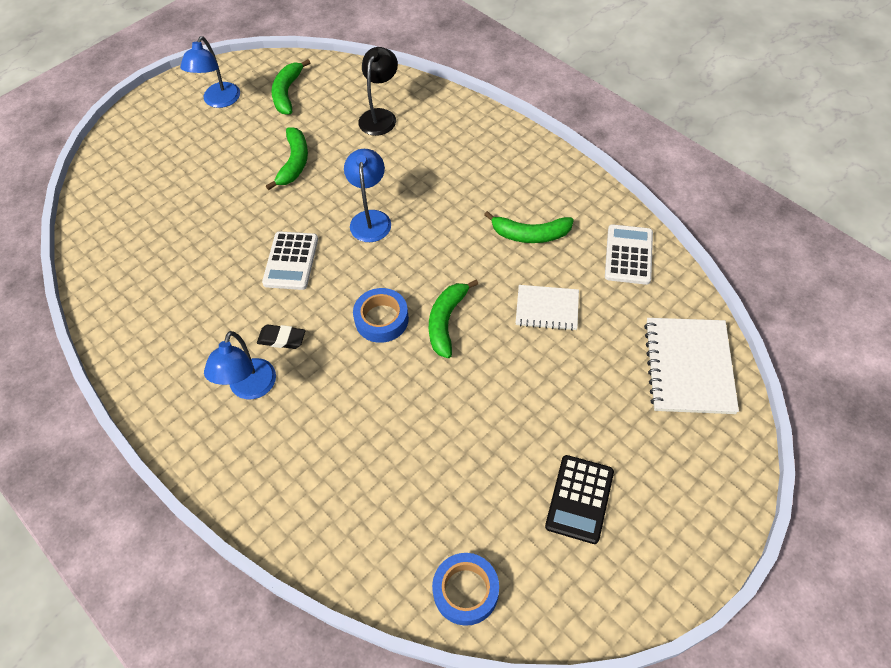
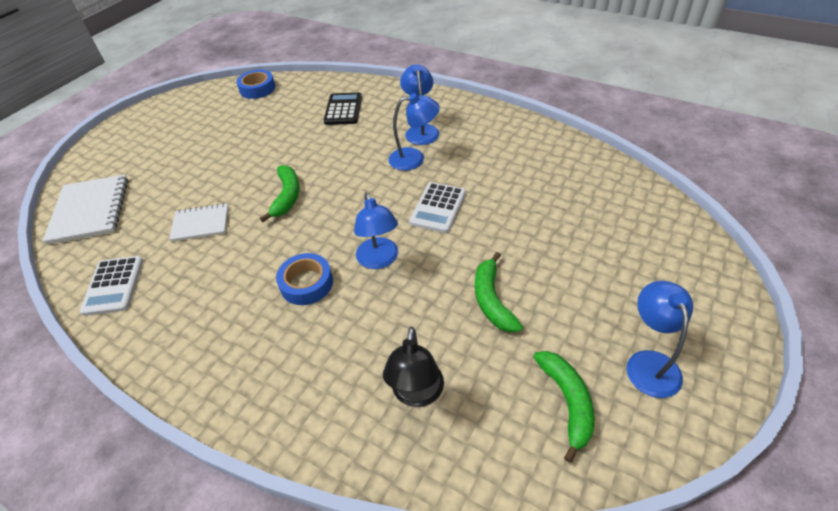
camera: 165 degrees right, 10 degrees down
(282, 339) = (414, 158): black eraser -> blue lamp
(291, 261) = (438, 208): white calculator -> white calculator turned 150 degrees counterclockwise
(381, 319) = (341, 186): blue tape -> blue tape (306, 283)
(530, 234) = (212, 283): green banana -> none
(579, 499) = (189, 131): black calculator -> black calculator (343, 109)

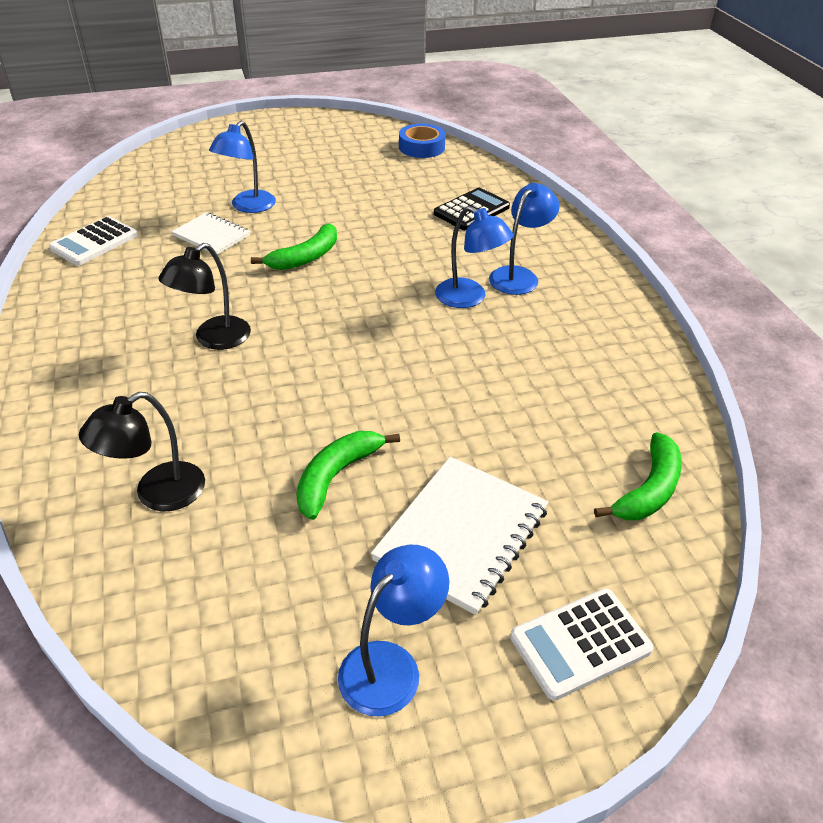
camera: 40 degrees right, 5 degrees down
(90, 210) = (157, 175): white notebook -> white notebook (461, 534)
(306, 283) = (214, 339): blue tape -> black lamp
(379, 260) = (296, 365): blue lamp -> blue lamp (248, 207)
(438, 208) = (419, 358): white calculator -> white calculator (580, 643)
(567, 402) = (259, 618): green banana -> green banana (648, 489)

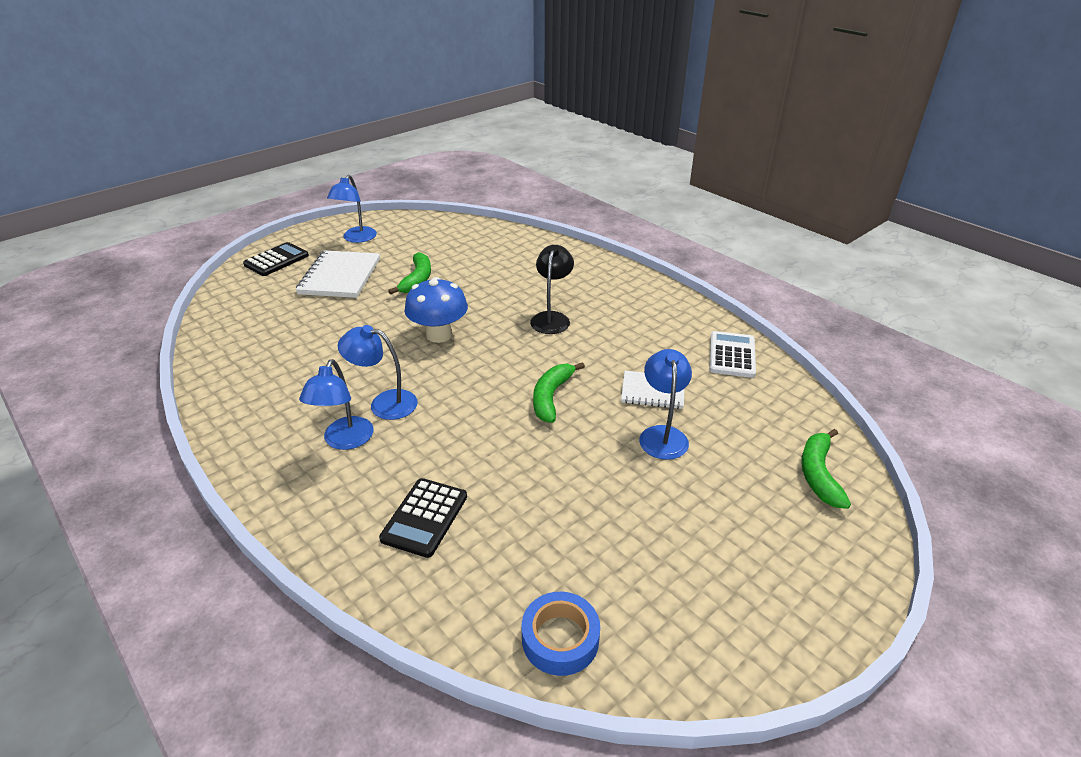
camera: 155 degrees right, 5 degrees down
(157, 494) = (499, 253): black lamp -> none
(367, 360) = (439, 335): none -> blue mushroom
(580, 643) = (276, 260): white calculator -> black calculator
(648, 489) = (235, 317): green banana -> green banana (819, 474)

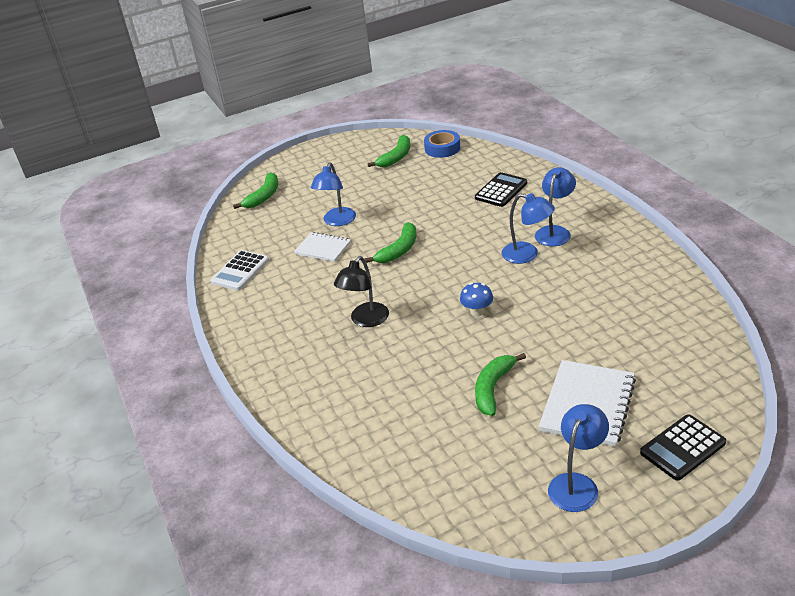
camera: 160 degrees left, 0 degrees up
(439, 335) = (477, 311): blue mushroom -> blue mushroom, size x0.56
(646, 599) = (396, 157): none -> green banana

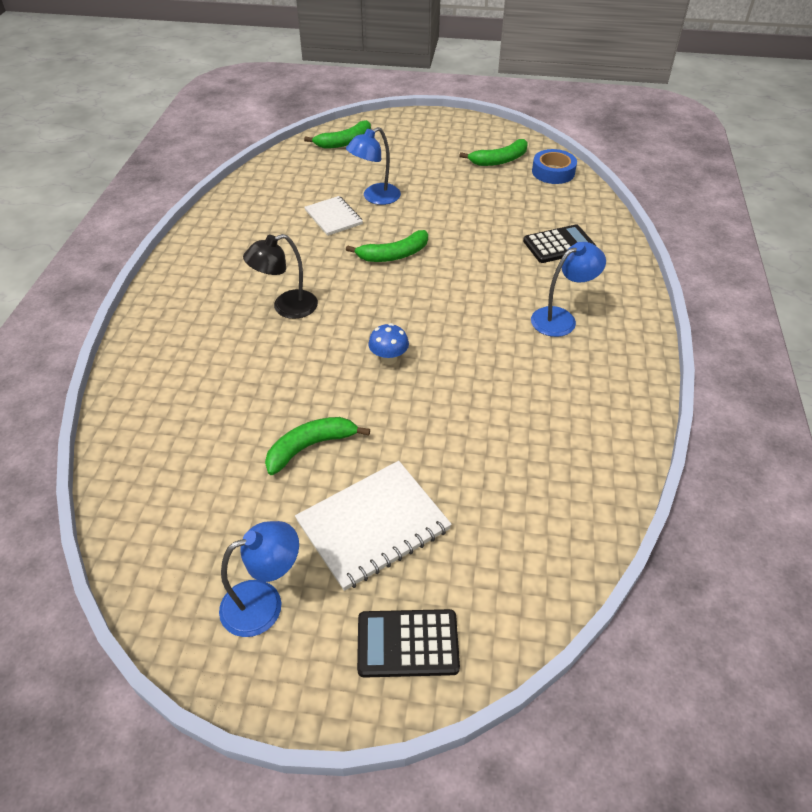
camera: 30 degrees right, 10 degrees up
(240, 271) = (247, 202): white calculator -> none
(527, 255) = (504, 327): blue lamp -> none

